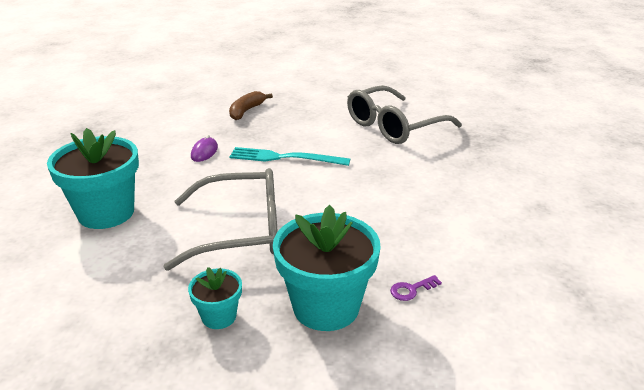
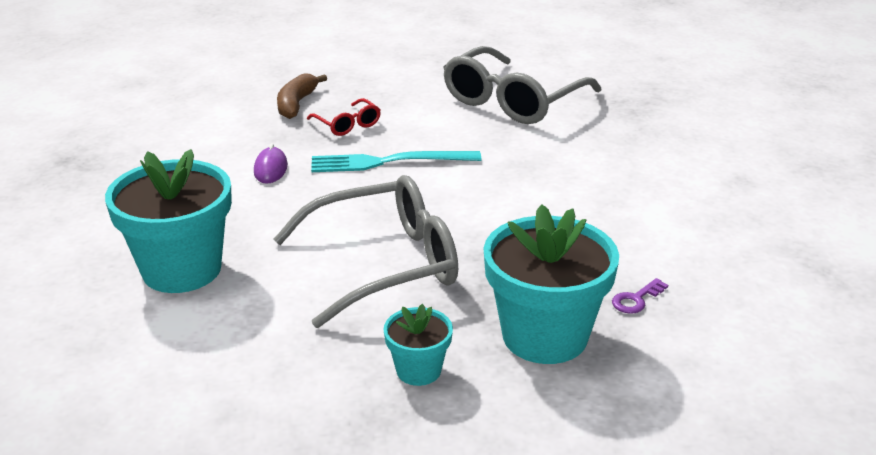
camera: 15 degrees left, 0 degrees up
(272, 129) = (347, 125): none -> red glasses

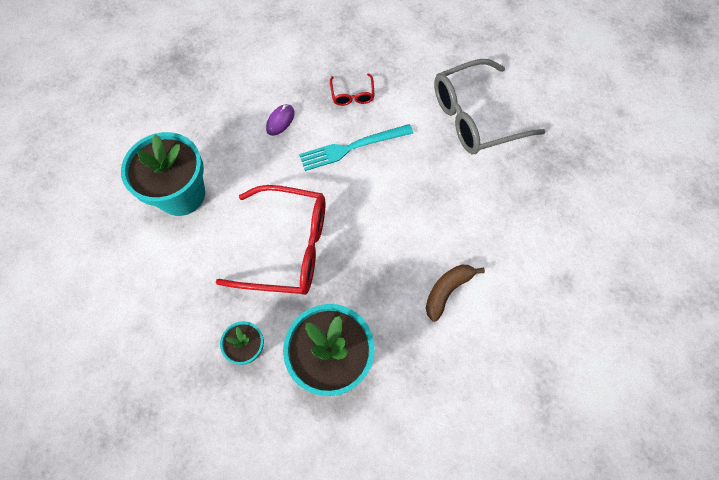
camera: 30 degrees right, 35 degrees up
(296, 104) = (335, 57): brown banana -> brown banana (447, 290)
(384, 264) = (287, 247): grey glasses -> red glasses
(389, 162) = (352, 147): turquoise fork -> turquoise fork turned 45 degrees counterclockwise
(636, 299) = (406, 358): purple key -> none

